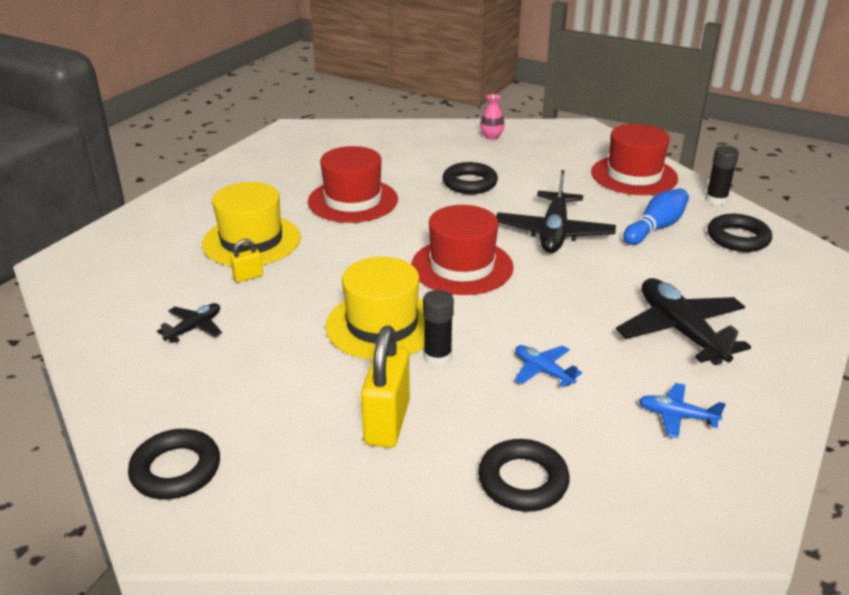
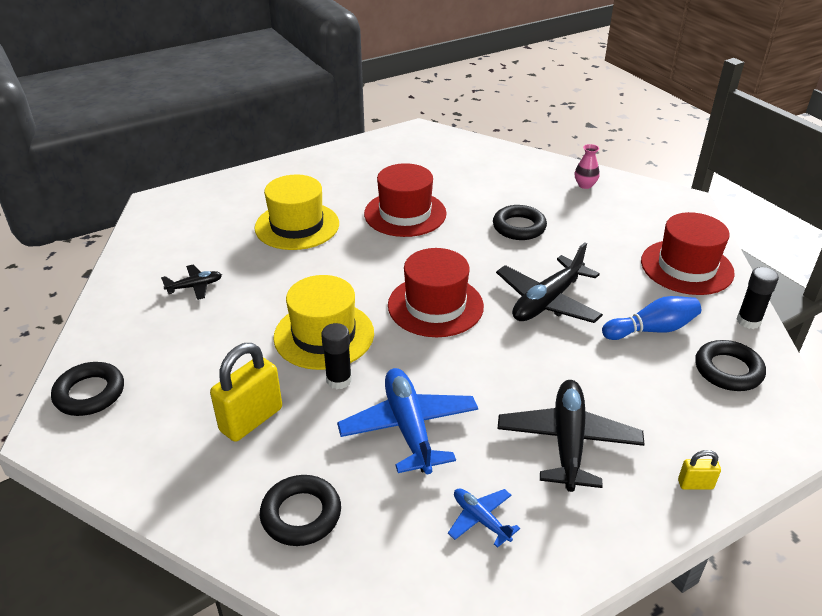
camera: 30 degrees right, 5 degrees up
(248, 277) = (267, 256): yellow padlock -> yellow padlock (695, 484)
(543, 371) = (409, 428): blue plane -> blue plane, size x1.97

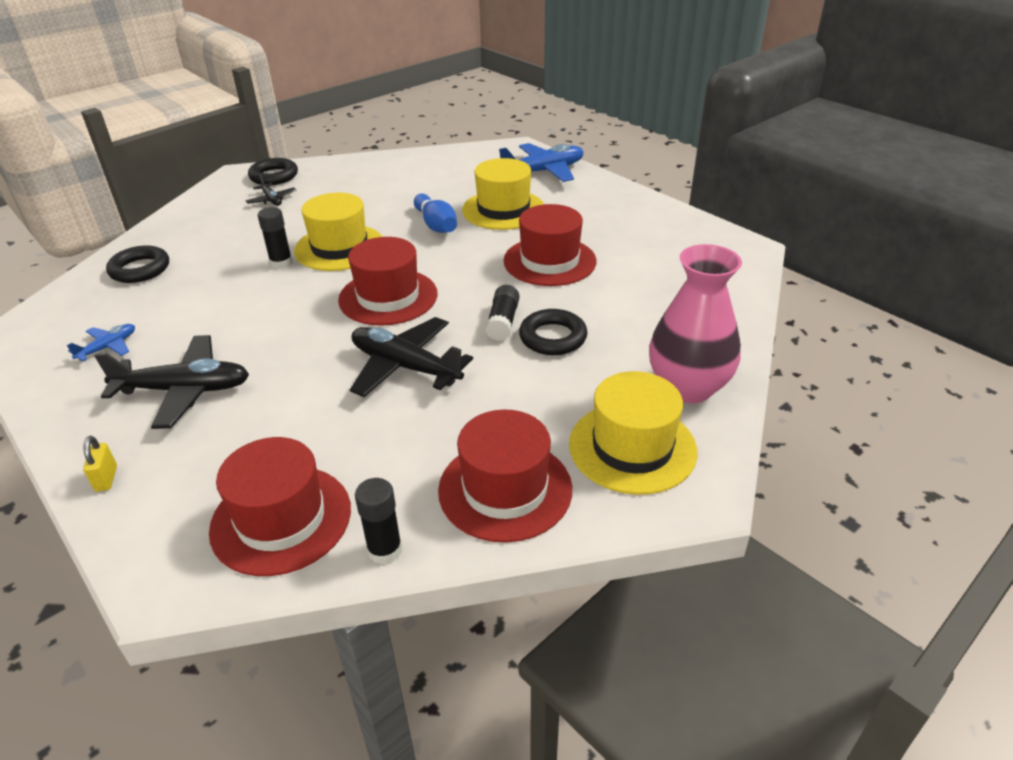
camera: 80 degrees right, 0 degrees up
(195, 286) = (399, 185): black plane -> black plane (272, 200)
(251, 420) = (239, 235): yellow padlock -> none
(409, 428) = (219, 302): blue plane -> blue plane (543, 171)
(492, 247) = (503, 322): none -> black glue stick
(585, 185) = (688, 387): pink vase -> pink vase, size x2.37
(644, 214) = (632, 447): none -> yellow hat
(651, 329) = (359, 451): blue bowling pin -> blue bowling pin (436, 225)
(728, 370) = (281, 519): black ring -> red hat

